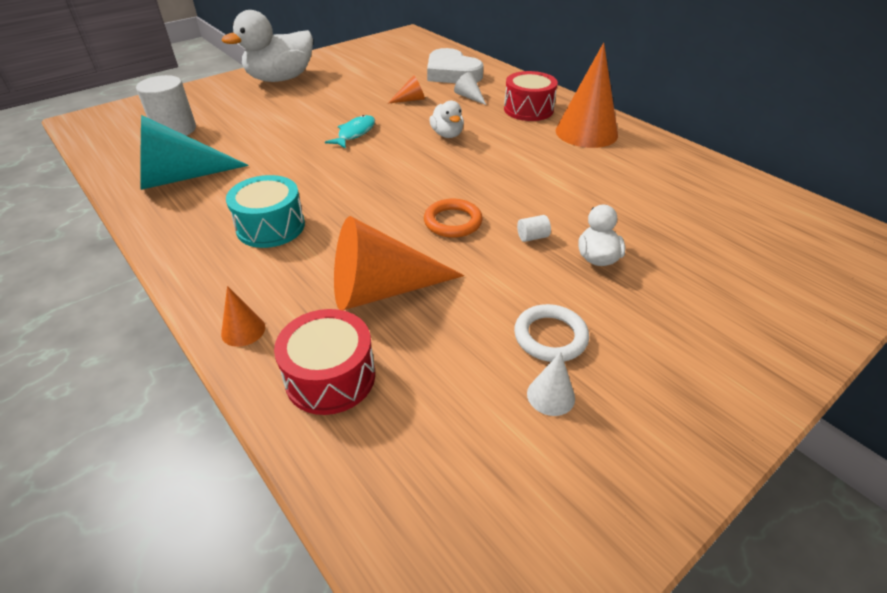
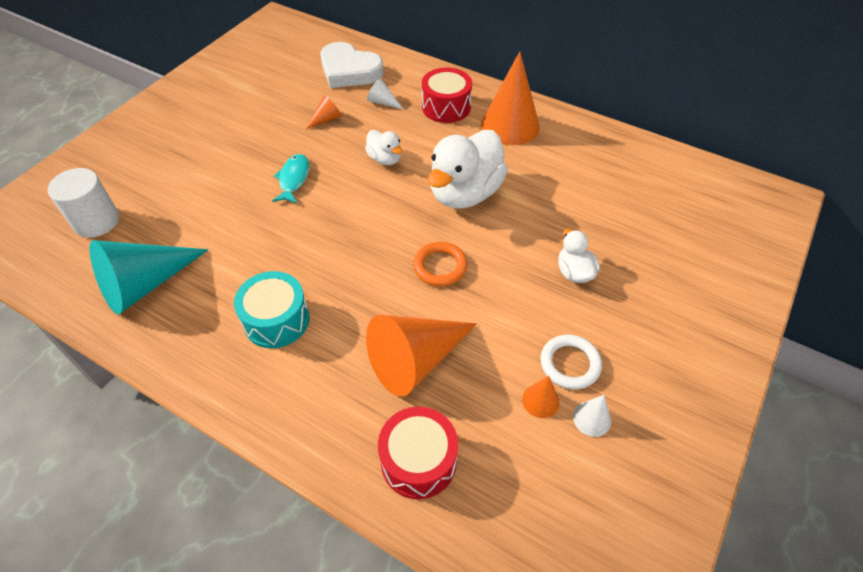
camera: 20 degrees left, 10 degrees up
(243, 330) = (319, 441): orange cone -> orange cone (540, 400)
(280, 79) = (170, 118): white duck -> white duck (465, 193)
(532, 237) = (514, 264): white cylinder -> none

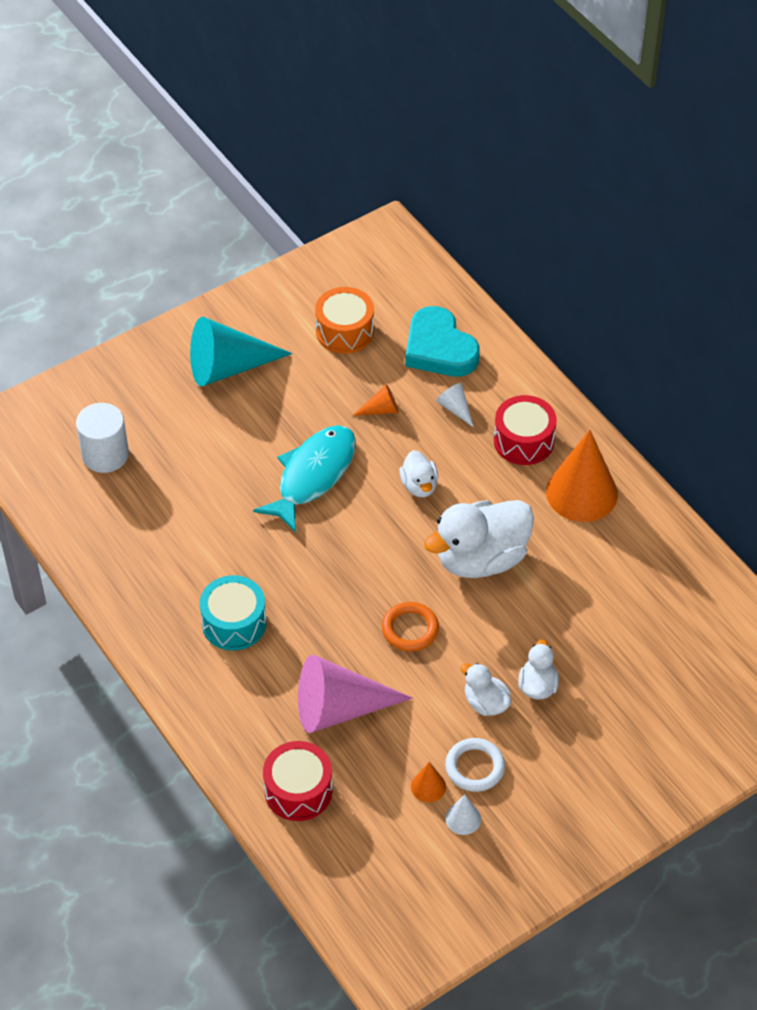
camera: 25 degrees right, 0 degrees up
(145, 285) = (130, 542): turquoise cone -> turquoise cone (228, 367)
(272, 80) = (345, 331): none -> orange drum
(293, 179) = (313, 476): turquoise fish -> turquoise fish, size x1.80
(349, 71) = (439, 349): white heart -> turquoise heart
(415, 360) = (339, 709): orange cone -> pink cone
(542, 303) = (485, 703): none -> white duck

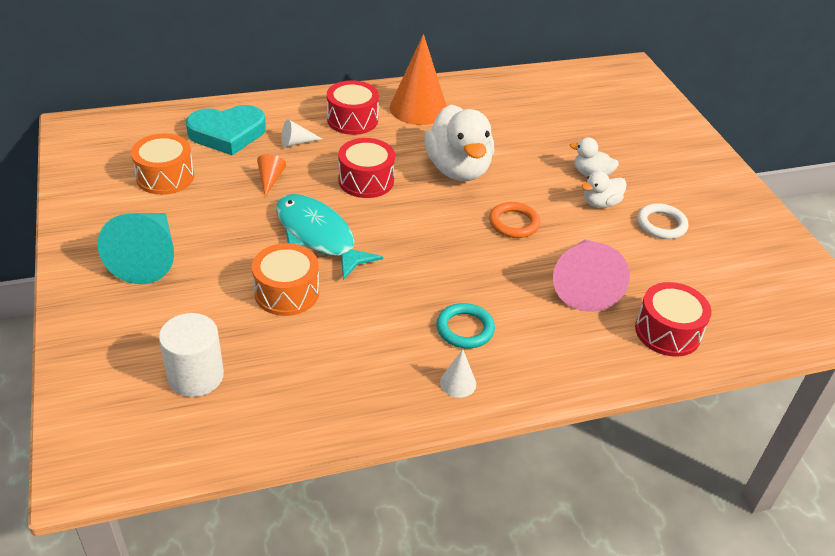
camera: 75 degrees left, 10 degrees down
(226, 479) = (287, 292): none -> orange drum
(234, 623) = (465, 329): turquoise drum -> turquoise ring
(419, 486) = (366, 180): white duck -> red drum
(428, 786) = (676, 253): orange cone -> none
(463, 819) = (710, 243): white cone -> white cone (458, 383)

